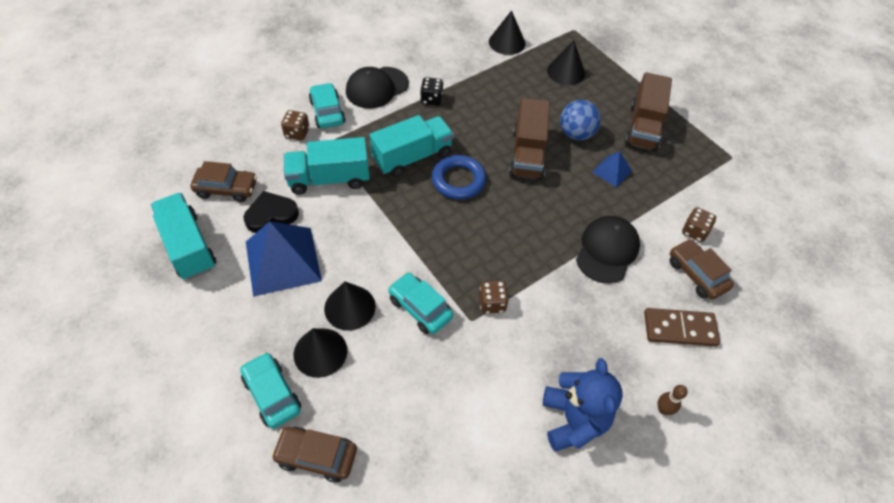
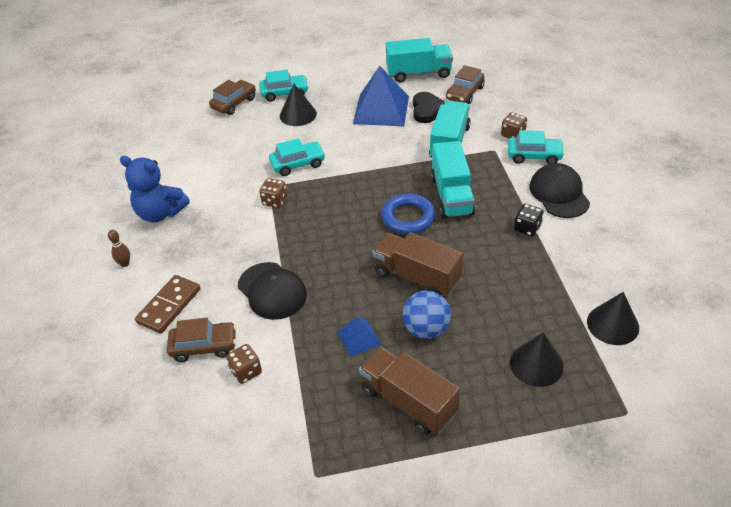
camera: 120 degrees right, 10 degrees down
(349, 307) = (322, 132): black cone -> none

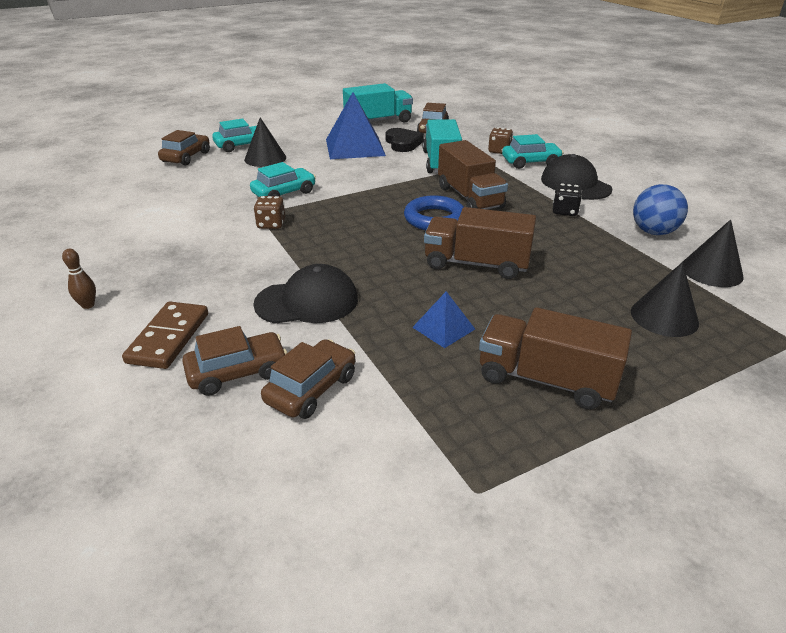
camera: 20 degrees left, 10 degrees down
(160, 213) = (125, 252): blue teddy bear -> none
(246, 371) = (311, 389): brown dice -> brown car
(272, 291) = (307, 301): black cap -> black cap turned 45 degrees counterclockwise
(426, 329) = (519, 307): blue ball -> blue ball (653, 232)
(451, 195) = (469, 197): turquoise truck -> brown truck

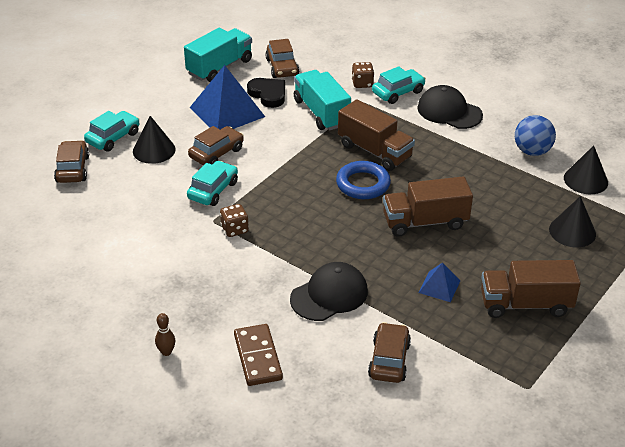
camera: 25 degrees left, 5 degrees up
(237, 372) = (331, 365): brown car -> brown car (216, 153)
(564, 211) = (457, 147): black dice -> none

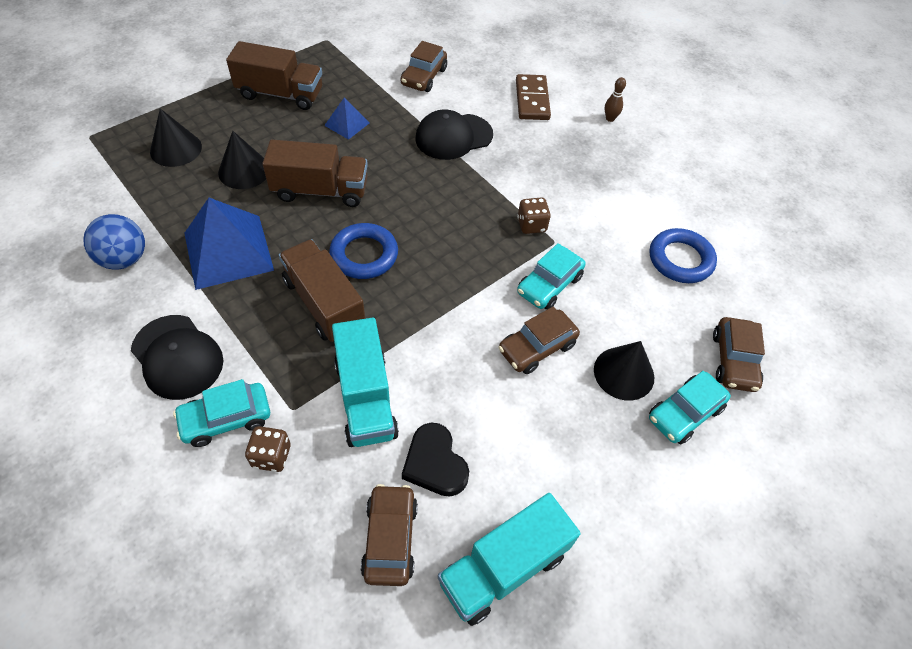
camera: 170 degrees left, 15 degrees up
(103, 226) = (680, 259): none -> blue ring
(227, 112) = (509, 434): blue pyramid -> blue pyramid (228, 251)
(585, 180) = (101, 204): black cone -> black cone (244, 170)

